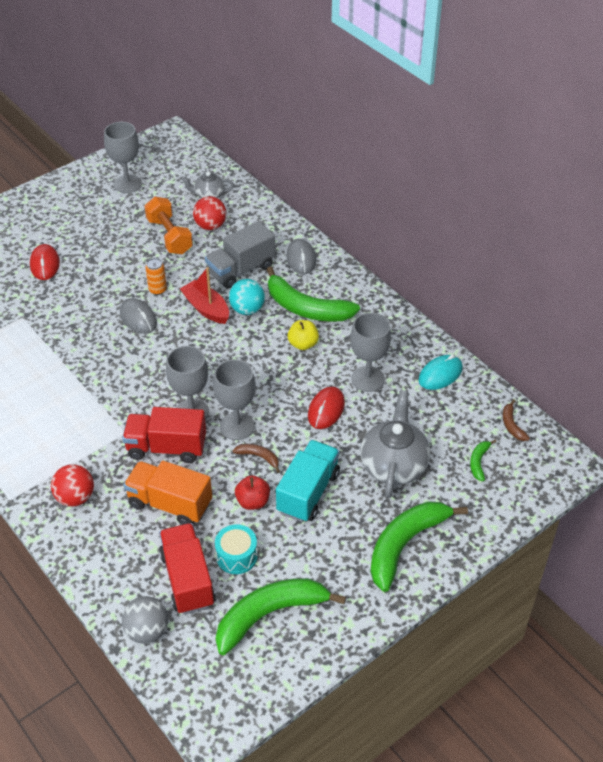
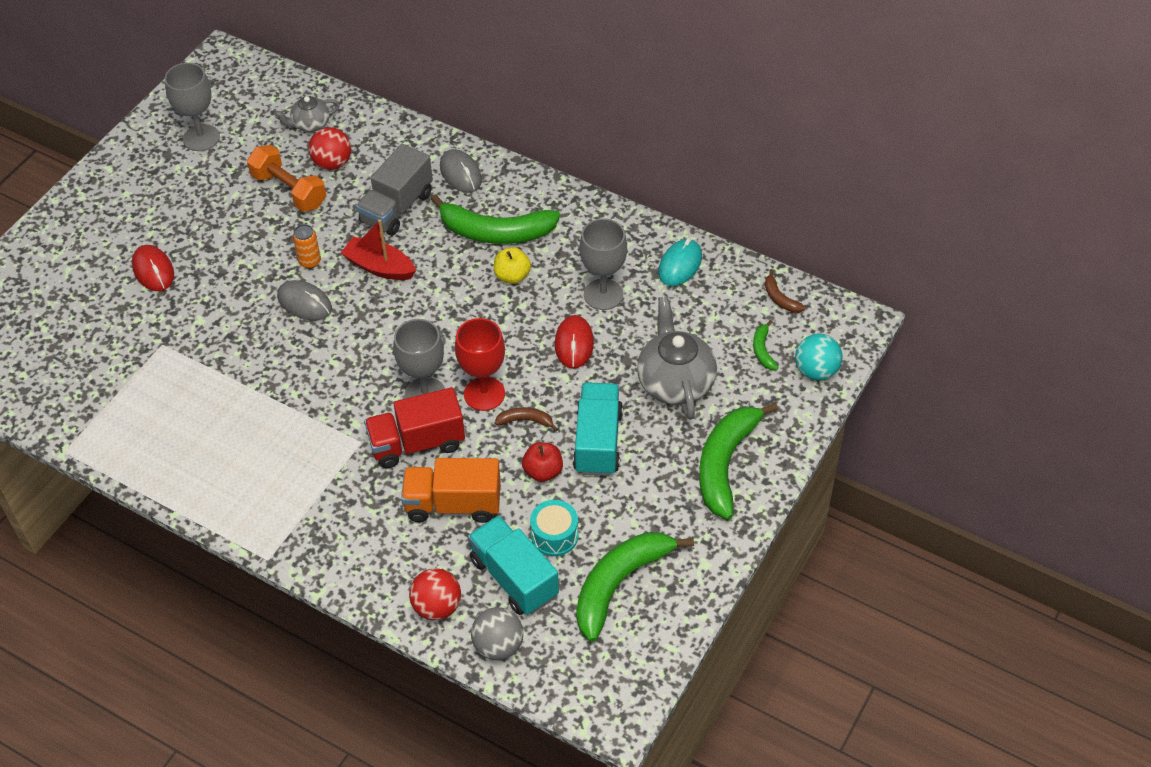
camera: 20 degrees left, 5 degrees up
(75, 497) = (343, 532): red ball -> red ball (437, 607)
(187, 579) = (514, 578): red truck -> turquoise truck
(237, 426) = (484, 394): grey goblet -> red goblet
(247, 309) = (428, 254): turquoise ball -> turquoise ball (816, 371)

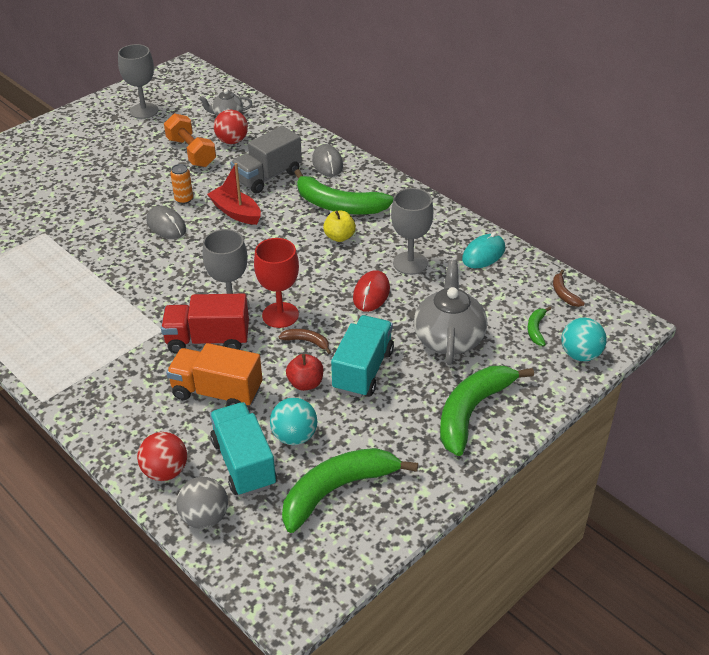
camera: 15 degrees right, 10 degrees down
(153, 270) = (64, 184): red mouse -> none
(554, 535) = (294, 436): turquoise drum -> turquoise ball

